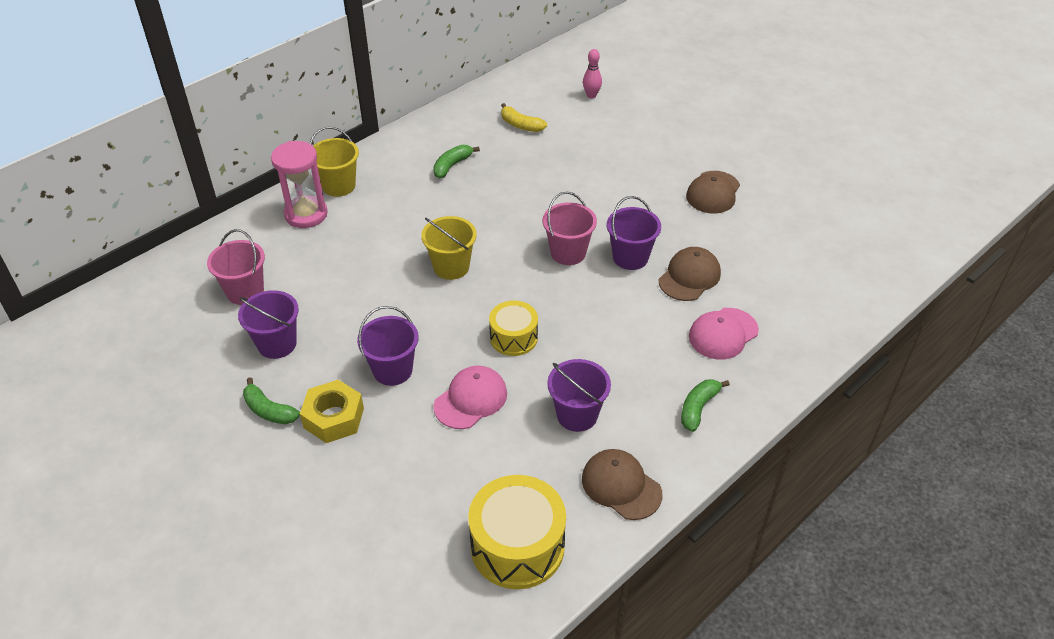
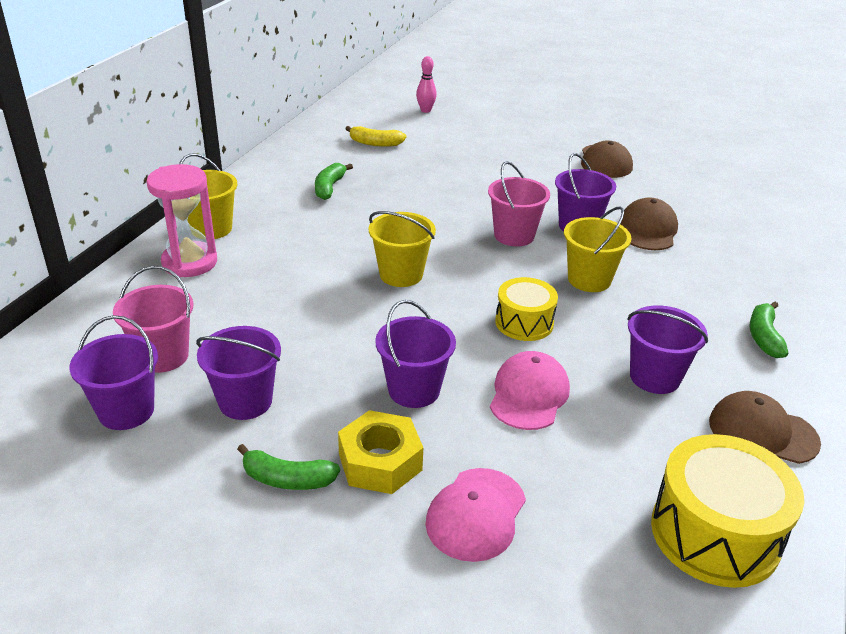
camera: 25 degrees left, 10 degrees down
(201, 328) = (126, 411): none -> purple bucket
(597, 313) = (589, 279): none -> yellow bucket
(723, 334) = (723, 268): pink cap -> pink cap (476, 514)

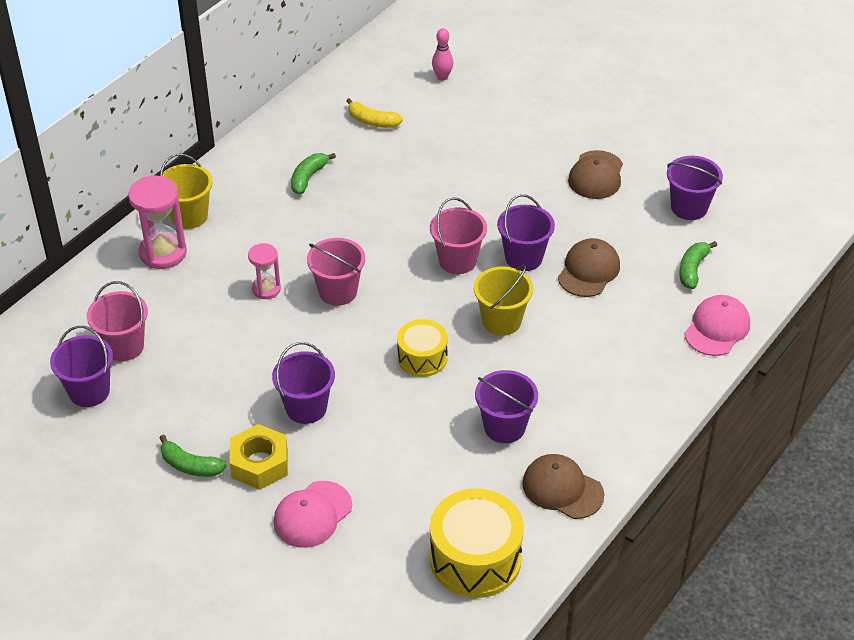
camera: 15 degrees right, 10 degrees up
(245, 401) = (176, 397): purple bucket -> purple bucket (689, 207)
(320, 281) = (266, 289): none -> pink hourglass
(401, 274) = (338, 291): yellow bucket -> pink bucket
(529, 395) = (394, 426): pink cap -> pink cap (717, 328)
(764, 337) = (622, 403): green banana -> green banana (692, 269)

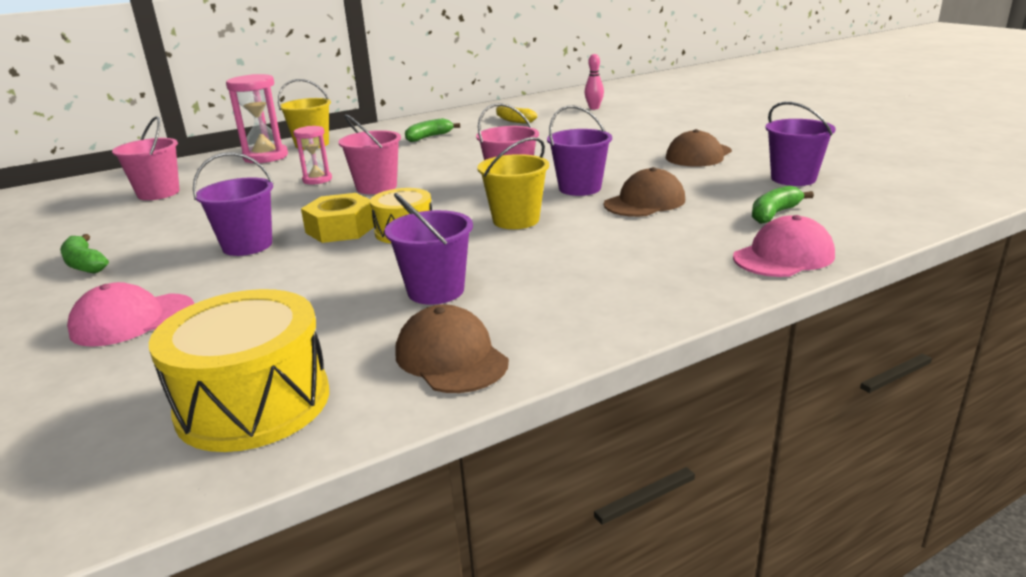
camera: 25 degrees right, 20 degrees down
(89, 391) = (90, 211): purple bucket -> none
(259, 463) = (146, 273): yellow nut -> yellow nut (341, 229)

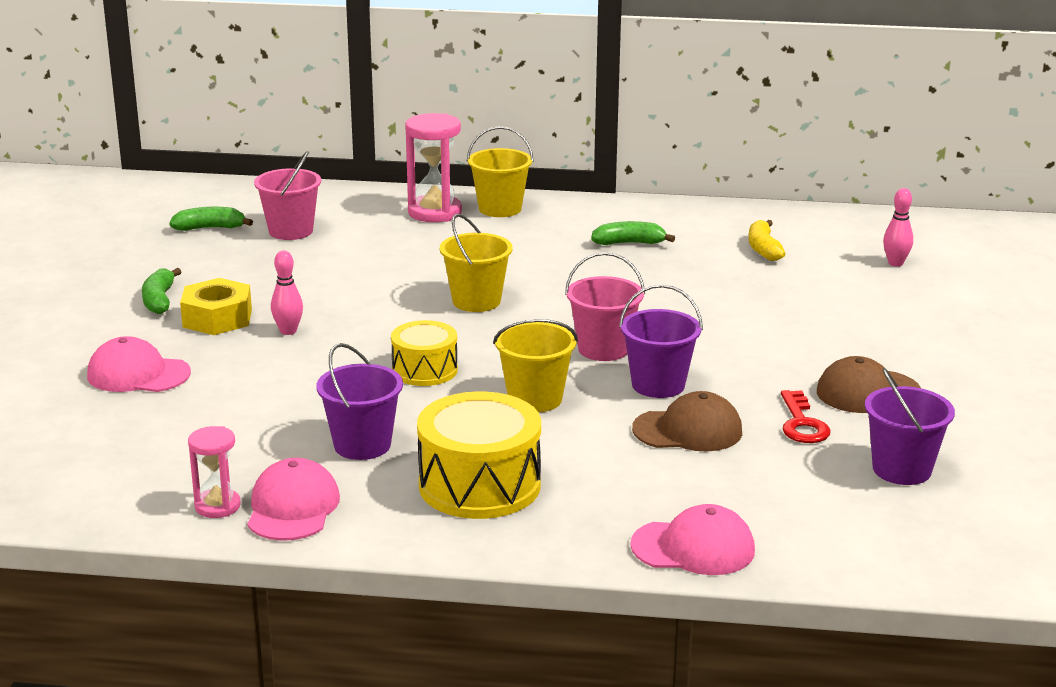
camera: 35 degrees right, 0 degrees up
(247, 245) = (288, 331): purple bucket -> pink bowling pin
(253, 403) = (138, 480): yellow drum -> yellow drum (479, 485)
(317, 180) = (439, 268): pink hourglass -> pink hourglass (217, 506)
(341, 229) = (380, 343): yellow nut -> yellow nut (217, 318)
(376, 187) = (476, 301): pink bucket -> yellow bucket
(451, 357) = (292, 507): brown cap -> pink cap
(698, 178) = (802, 423): none -> red key
(774, 214) = (784, 501): green banana -> green banana (210, 228)

